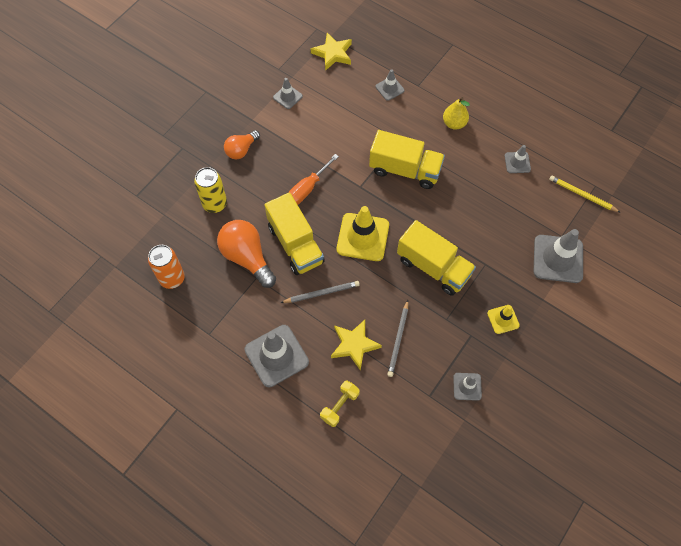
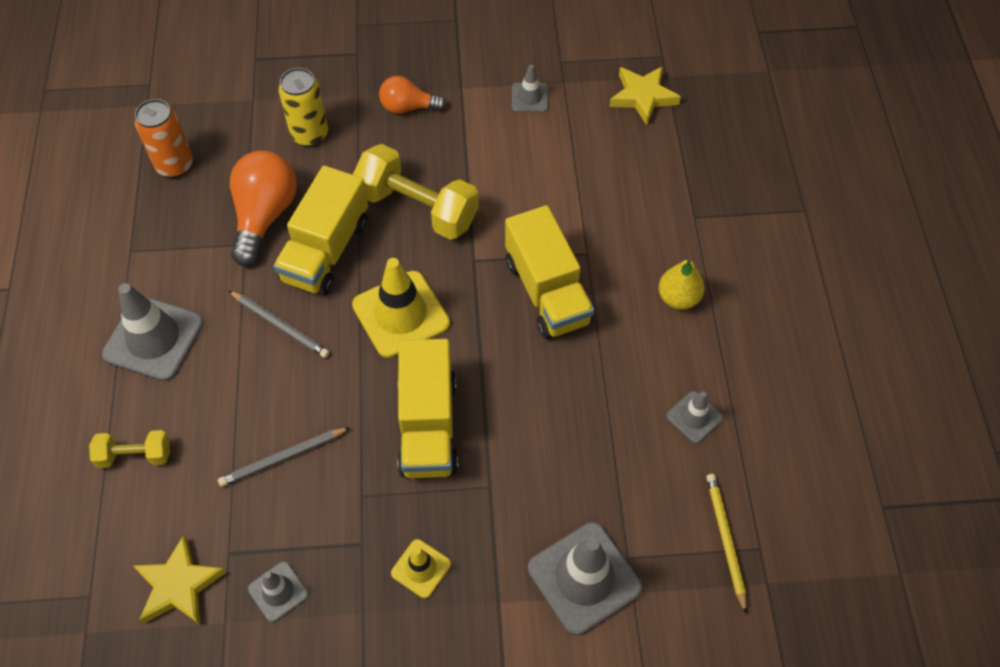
camera: 50 degrees right, 5 degrees down
(307, 188) = (417, 208): orange screwdriver -> yellow dumbbell
(354, 345) = (235, 412): yellow star -> yellow star (179, 585)
(389, 88) = (655, 190): grey traffic cone -> none

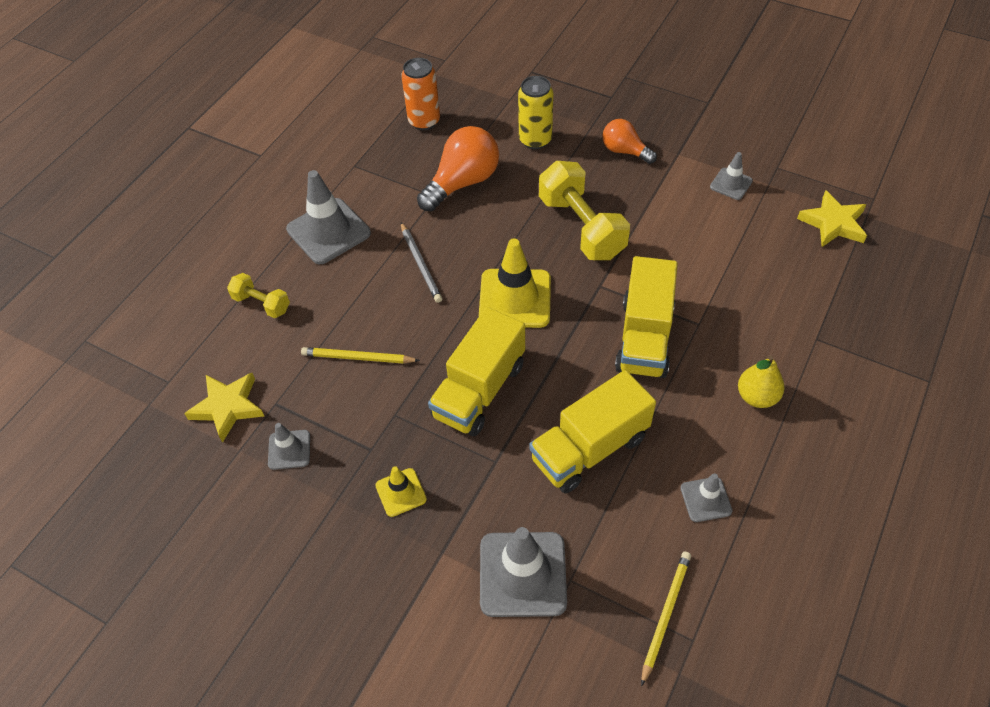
camera: 35 degrees right, 5 degrees down
(283, 458) = (358, 358): grey pencil -> yellow pencil
(326, 251) = (490, 227): yellow truck -> yellow truck (589, 448)

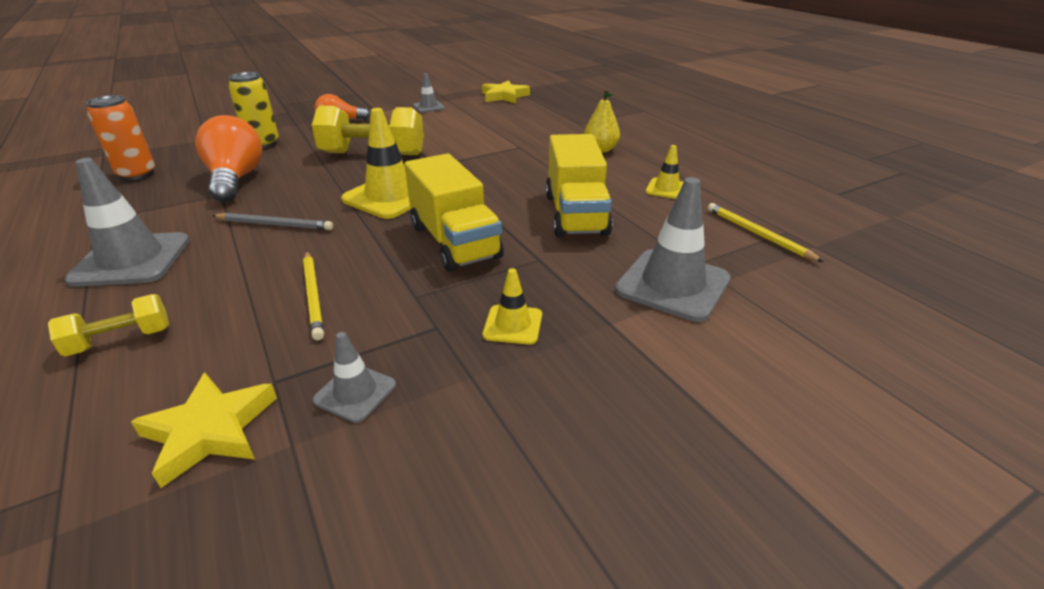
camera: 60 degrees left, 20 degrees down
(358, 358) = (314, 296): yellow pencil -> yellow pencil turned 60 degrees counterclockwise
(644, 337) = (504, 165): yellow truck -> none
(706, 499) = (666, 189): grey traffic cone -> yellow traffic cone

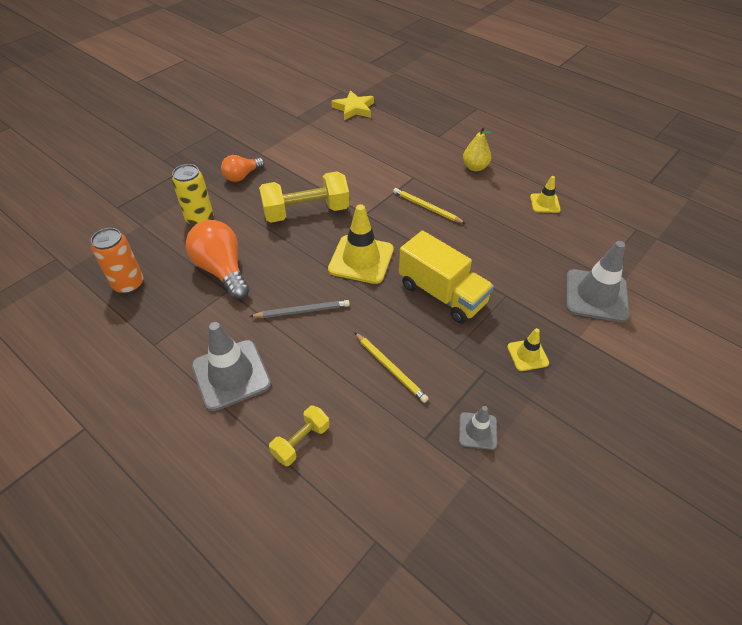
camera: 20 degrees left, 15 degrees up
(210, 431) = (421, 481): yellow star -> none
(428, 107) = (301, 137): grey traffic cone -> none
(575, 214) = (502, 245): yellow truck -> none
(757, 234) = (621, 236): yellow pencil -> yellow pencil (426, 207)

